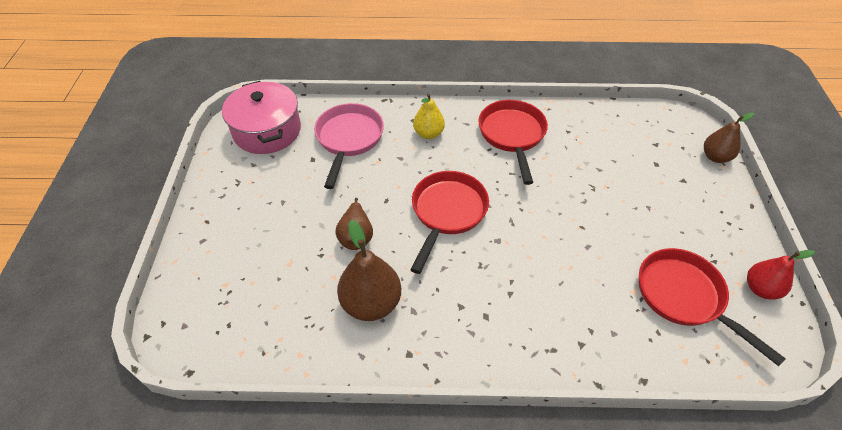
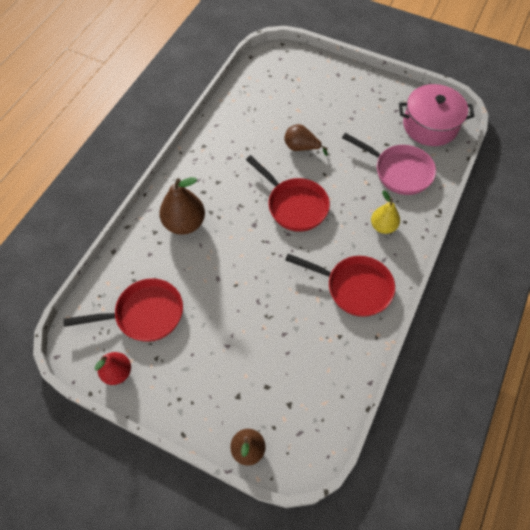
camera: 115 degrees right, 10 degrees up
(371, 303) = (246, 139): brown pear -> brown pear (184, 223)

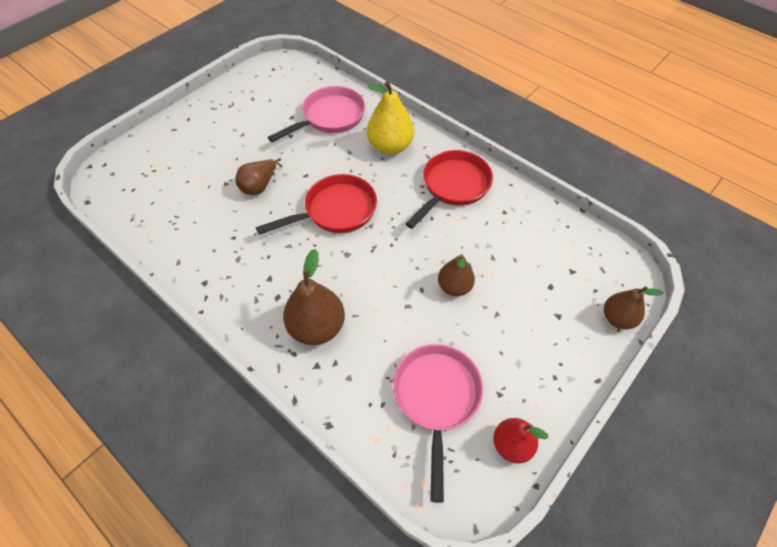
camera: 75 degrees left, 5 degrees down
(144, 314) = (436, 398): red pan -> pink pan
(244, 308) = (454, 287): none -> brown pear
(383, 226) = (390, 146): yellow pear -> yellow pear, size x1.56
(430, 125) = (285, 80): pink pot -> none

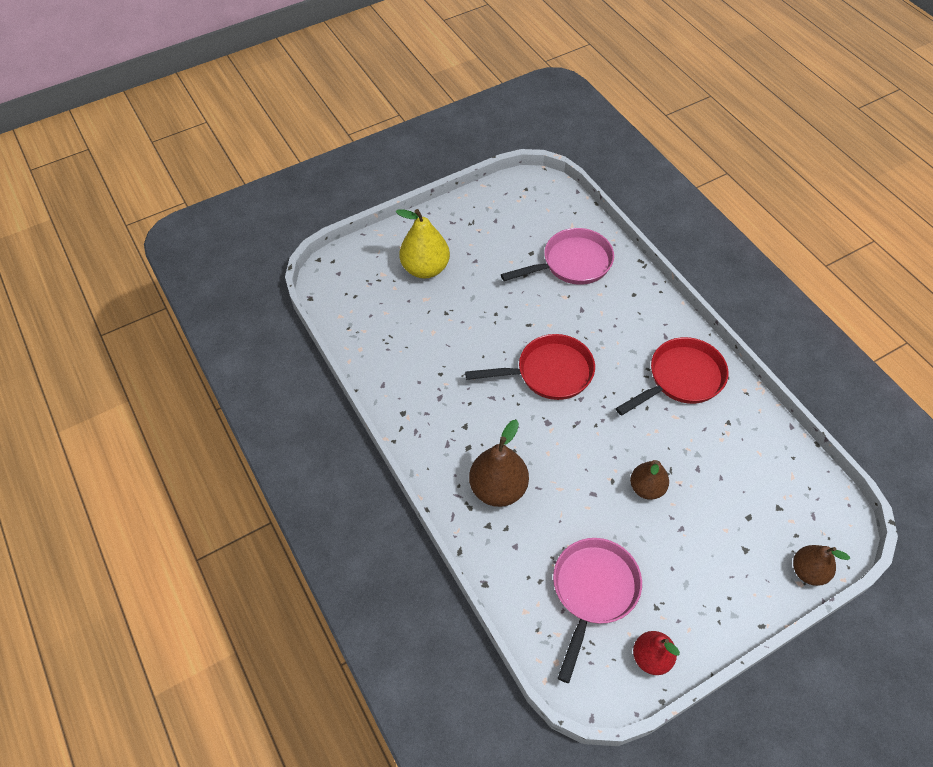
camera: 20 degrees right, 0 degrees up
(259, 186) = (479, 324): brown pear -> none
(390, 146) = (627, 314): yellow pear -> yellow pear (425, 268)

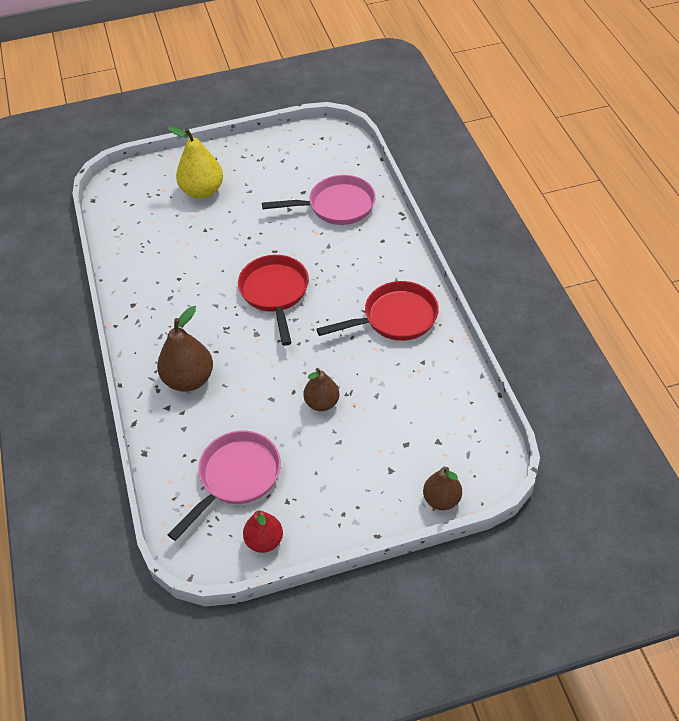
camera: 15 degrees right, 5 degrees down
(549, 373) = (275, 293): red pan -> red pan turned 105 degrees counterclockwise

